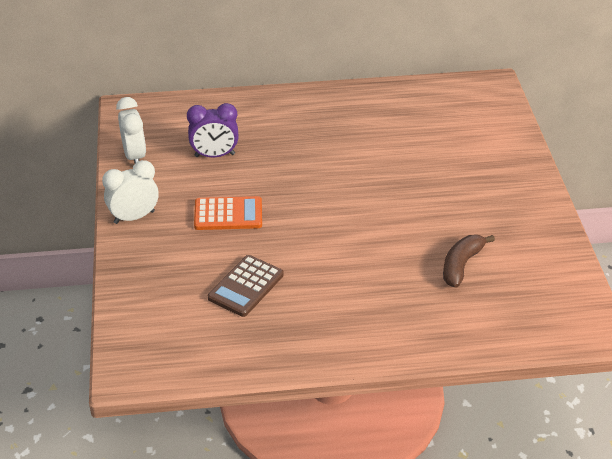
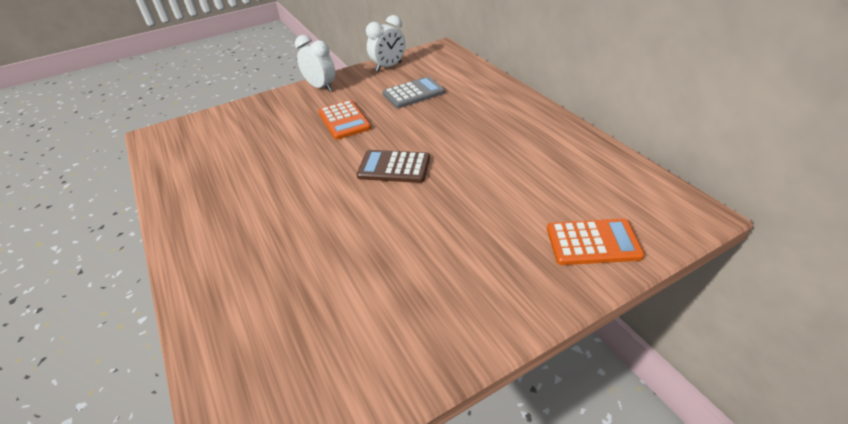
camera: 70 degrees right, 0 degrees up
(214, 155) = (413, 93): purple clock -> grey calculator
(246, 286) = (258, 155): brown calculator -> brown calculator (394, 167)
(461, 265) = (335, 279): brown banana -> none
(494, 135) = (593, 242): none -> orange calculator

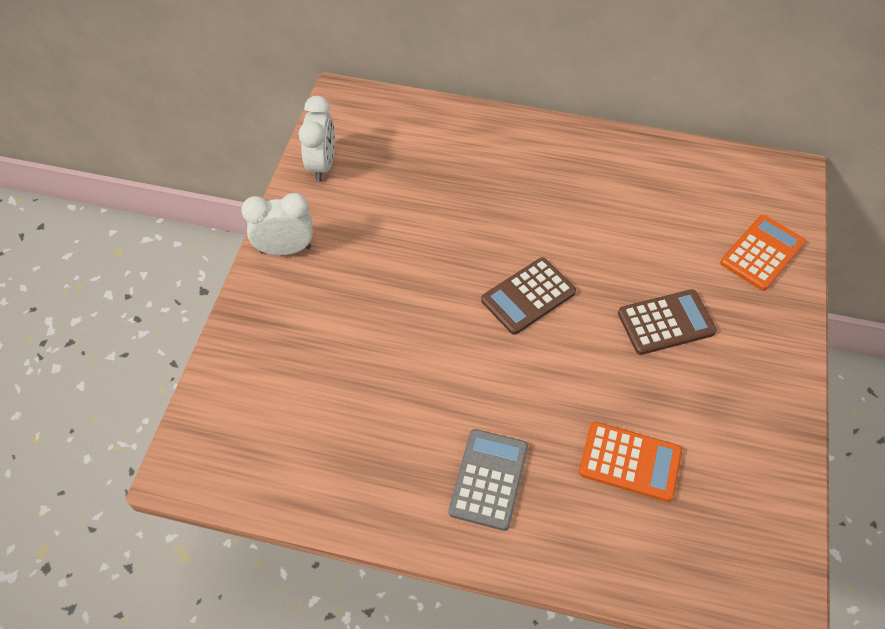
camera: 50 degrees left, 15 degrees up
(344, 120) = (391, 277): orange calculator -> orange calculator (630, 462)
(413, 93) = (411, 188): grey calculator -> grey calculator (488, 479)
(454, 232) = (666, 322): none -> brown calculator

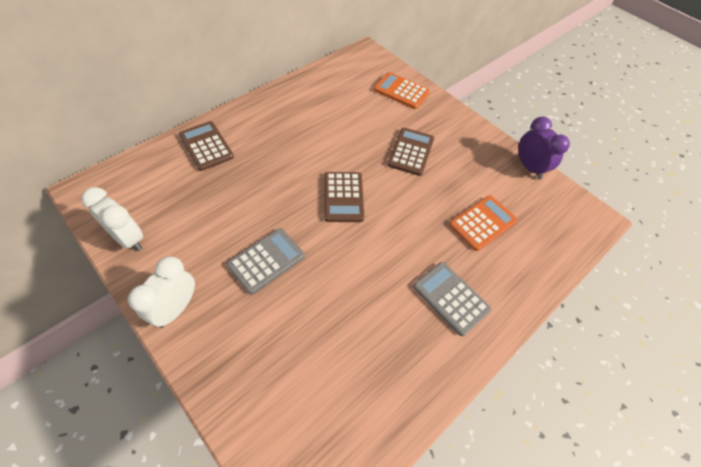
camera: 60 degrees left, 0 degrees up
(389, 282) = (266, 260): none -> grey calculator
(476, 138) = (206, 146): none -> brown calculator
(762, 253) = (401, 91): orange calculator -> orange calculator turned 45 degrees counterclockwise
(788, 476) = (529, 167): none -> purple clock

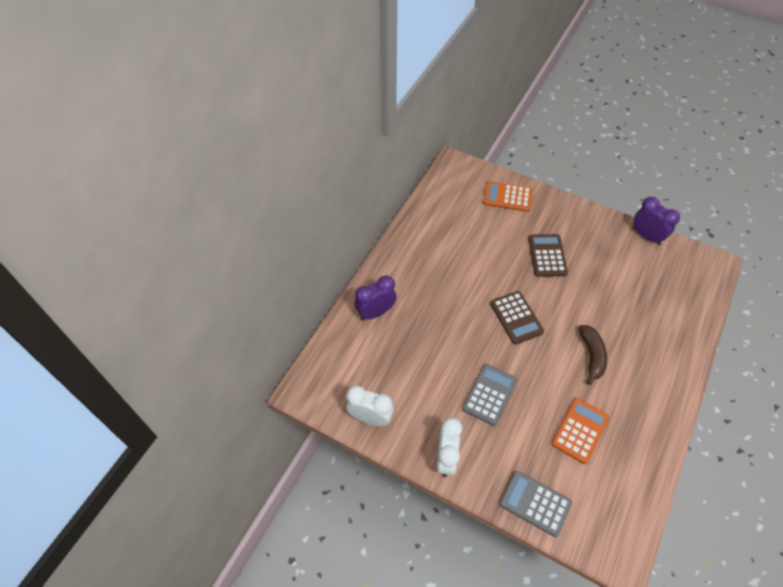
camera: 15 degrees left, 0 degrees up
(206, 146) = (376, 312): brown calculator -> purple clock
(403, 262) = (591, 356): none -> brown banana
(450, 298) = (640, 372): grey calculator -> grey calculator (535, 503)
(482, 223) = (634, 300): orange calculator -> orange calculator (580, 430)

